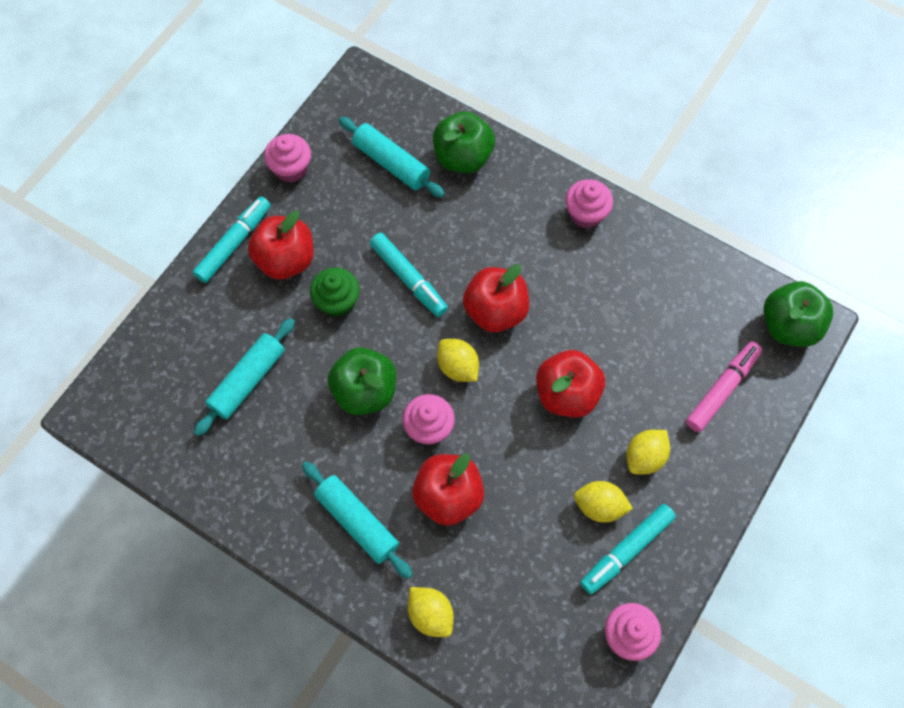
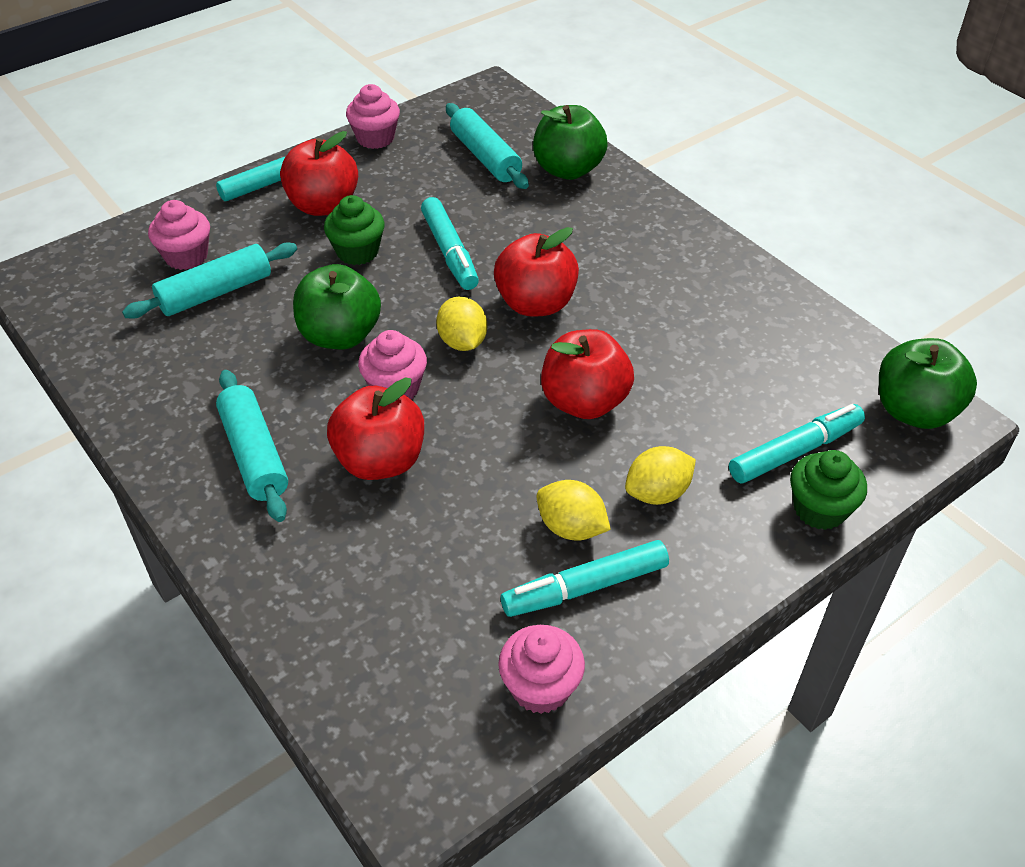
camera: 20 degrees right, 20 degrees down
(430, 614) = (286, 577): yellow lemon -> none
(586, 214) = (689, 246): pink cupcake -> pink cupcake (186, 256)
(722, 389) = (795, 451): pink marker -> turquoise marker
(752, 433) = (819, 509): none -> green cupcake

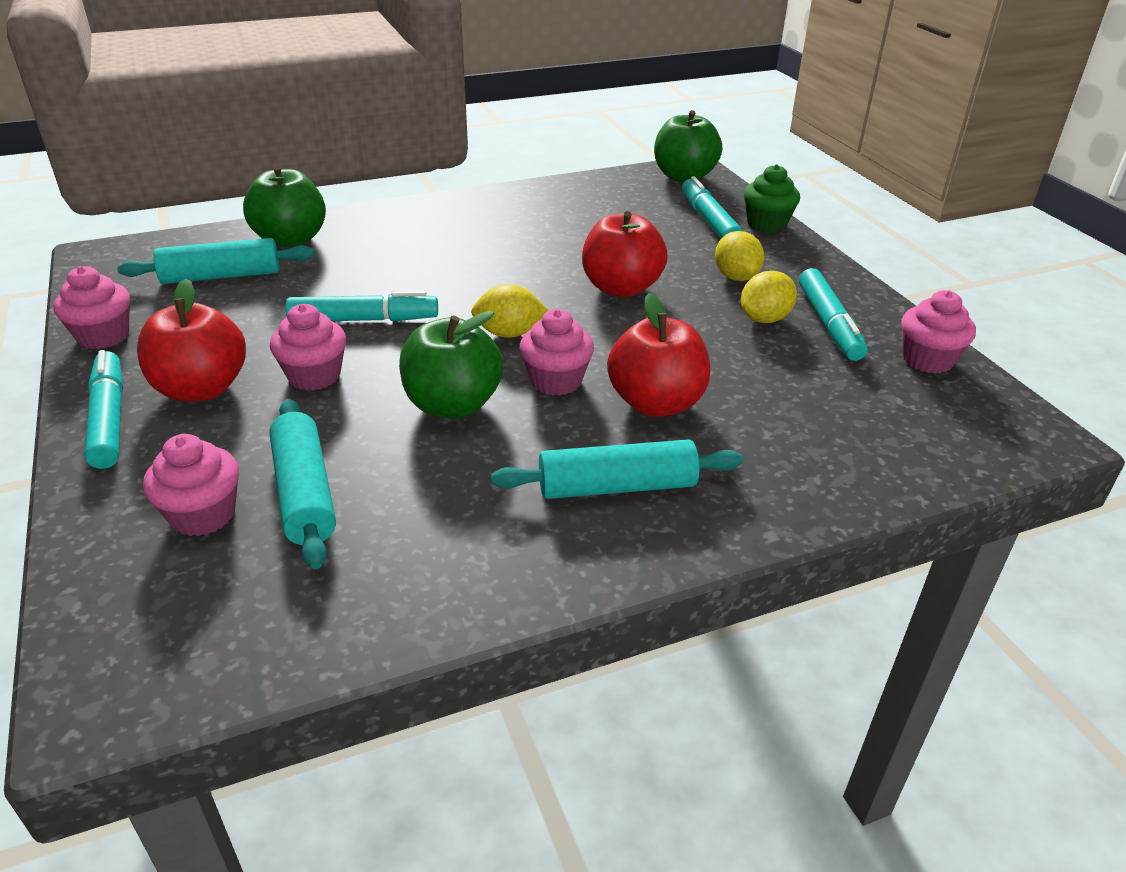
camera: 75 degrees left, 10 degrees down
(357, 252) = (314, 376): green cupcake -> pink cupcake
(535, 304) = (478, 288): red apple -> none

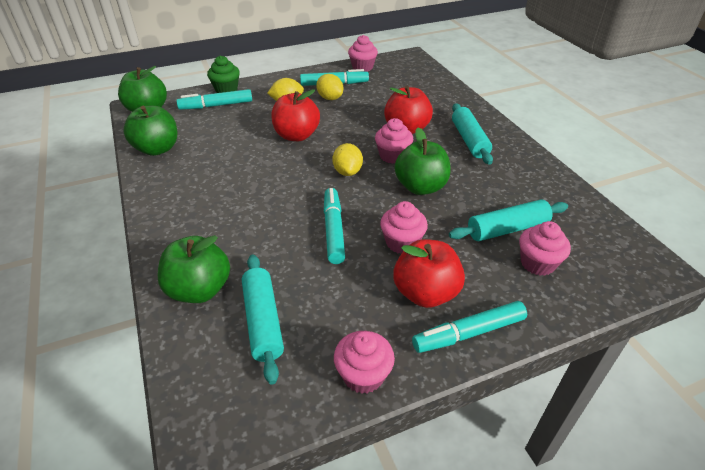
camera: 90 degrees left, 5 degrees up
(579, 192) = (157, 149): none -> green apple

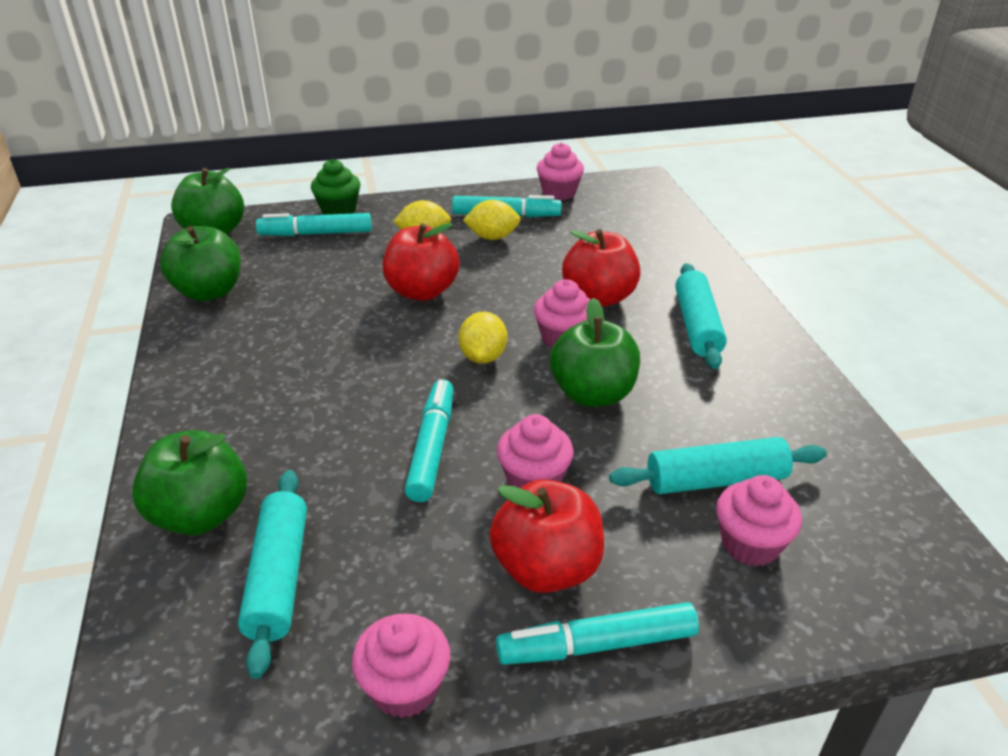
camera: 10 degrees right, 5 degrees down
(330, 98) = (492, 237): yellow lemon -> yellow lemon turned 60 degrees counterclockwise

